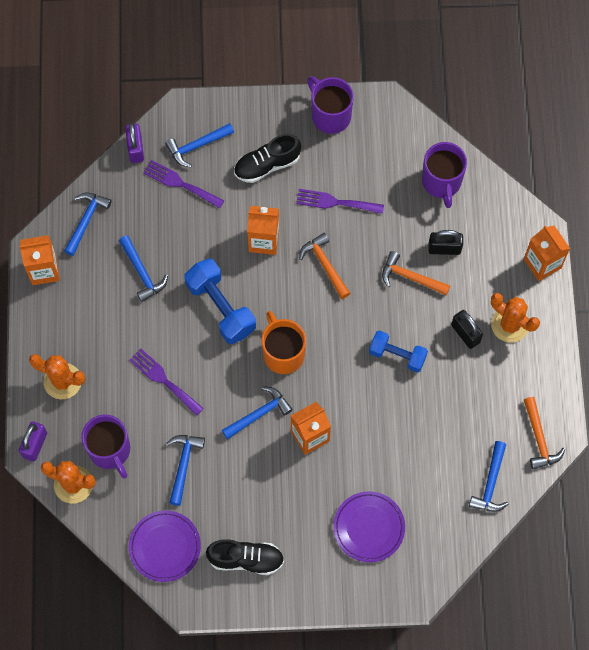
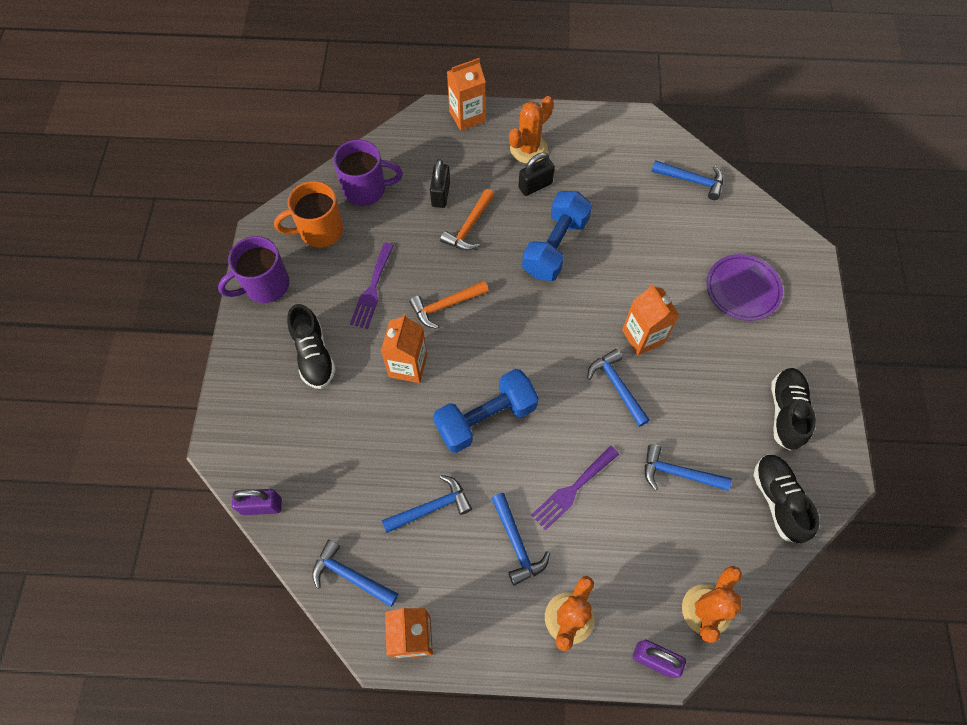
camera: 85 degrees left, 5 degrees down
(110, 450) = (661, 560): purple mug -> none
(165, 547) = (778, 501): purple plate -> black shoe
(180, 183) = (319, 454): purple fork -> none
(197, 146) = (273, 431): blue hammer -> blue hammer (517, 543)
(283, 353) = (546, 356): orange mug -> orange mug (320, 231)
(397, 355) = (555, 247): blue dumbbell -> blue dumbbell, size x1.52
(539, 439) = (646, 138): orange hammer -> none

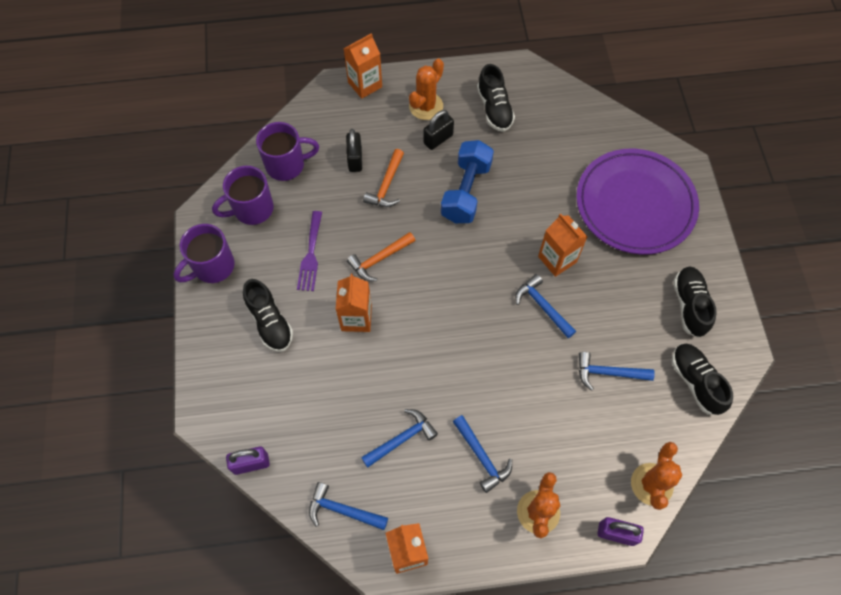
camera: 10 degrees left, 0 degrees up
(320, 231) = (252, 209): orange mug -> purple mug
(485, 418) = (434, 353): blue dumbbell -> none
(572, 490) = (521, 402): purple fork -> none
(603, 162) = (494, 109): none -> black shoe
(692, 181) = (575, 114): blue hammer -> none
(742, 289) = (635, 204): purple plate -> purple plate, size x1.82

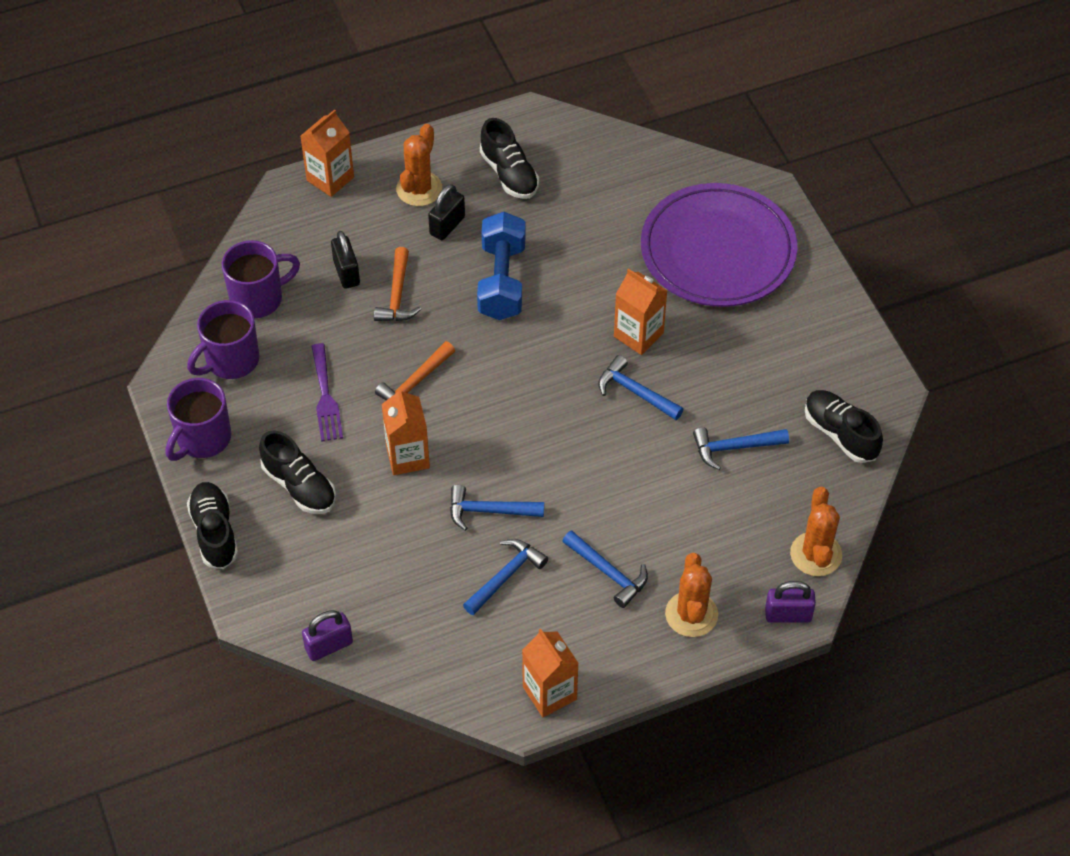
camera: 15 degrees left, 10 degrees down
(342, 510) = (458, 668): blue hammer -> blue hammer (489, 511)
(689, 305) = (813, 351): black shoe -> black shoe (214, 532)

